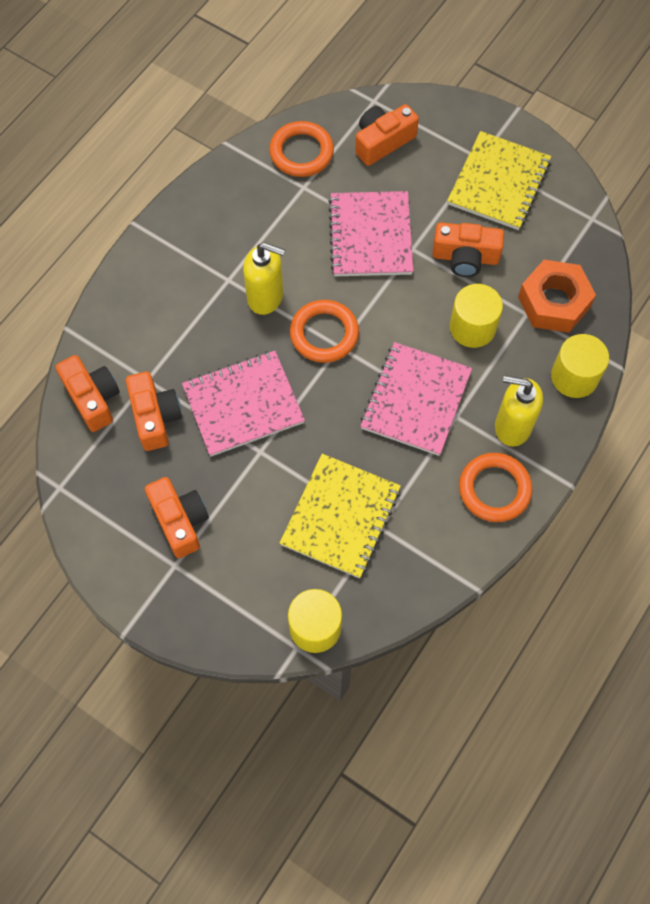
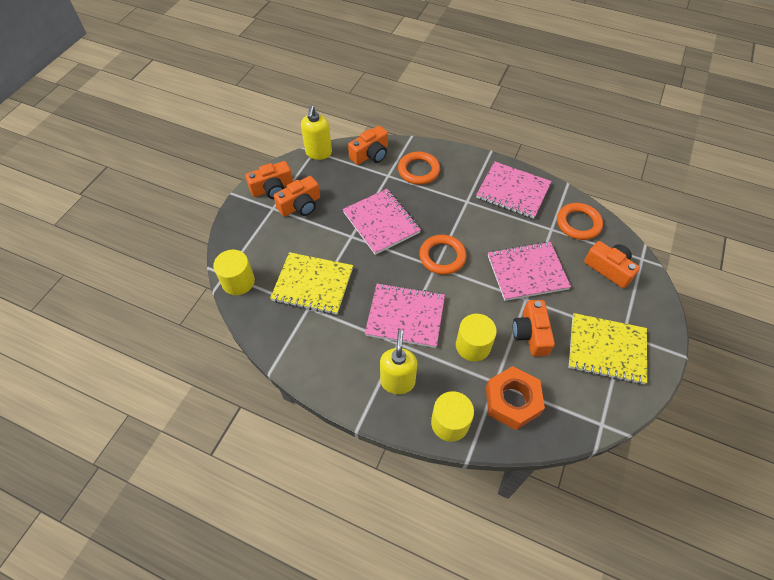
camera: 80 degrees right, 10 degrees down
(155, 417) = (364, 183): orange camera -> orange camera (272, 188)
(224, 215) = (513, 191): none -> pink notebook
(265, 297) = (460, 222): yellow soap dispenser -> yellow soap dispenser (318, 153)
(494, 489) = (345, 375): orange ring -> orange ring (418, 170)

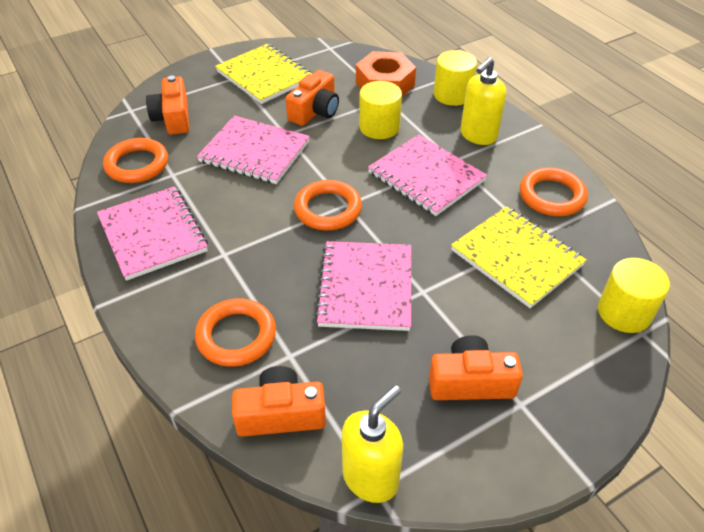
camera: 145 degrees left, 10 degrees down
(272, 188) = (504, 445): orange camera -> none
(314, 348) = (552, 196): none -> orange ring

